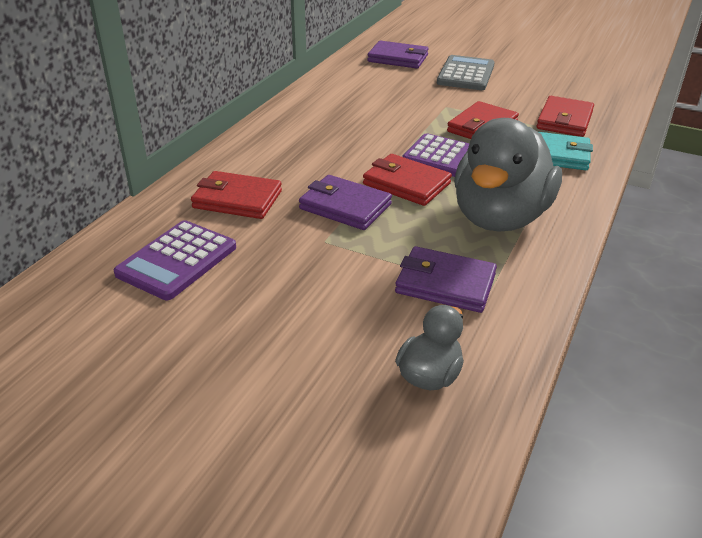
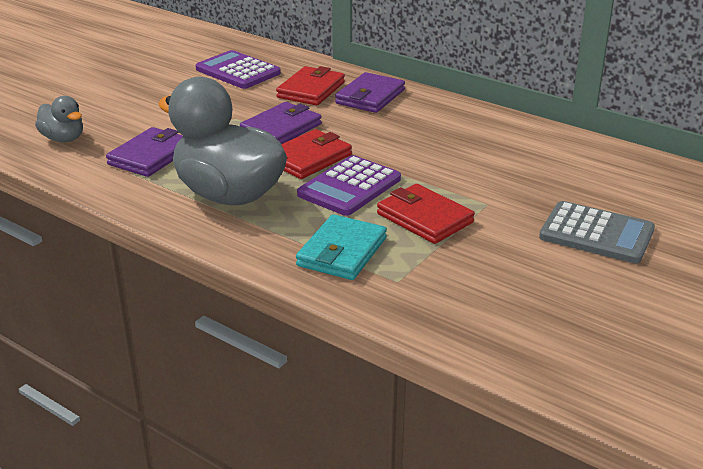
camera: 100 degrees right, 5 degrees down
(398, 58) = (649, 190): purple wallet -> purple wallet (370, 97)
(564, 120) = (435, 283): red wallet -> none

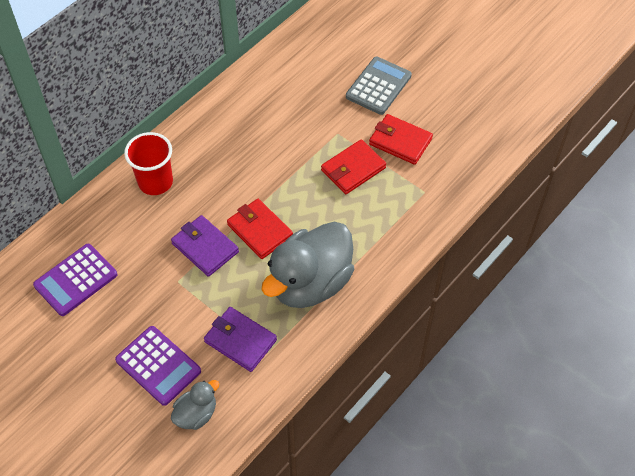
camera: 85 degrees left, 25 degrees up
(311, 90) = (132, 223): red wallet -> red wallet (400, 141)
(342, 252) = (391, 218): turquoise wallet -> none
(349, 187) = (306, 207): purple calculator -> purple calculator (158, 365)
(370, 97) = (155, 182): purple wallet -> red cup

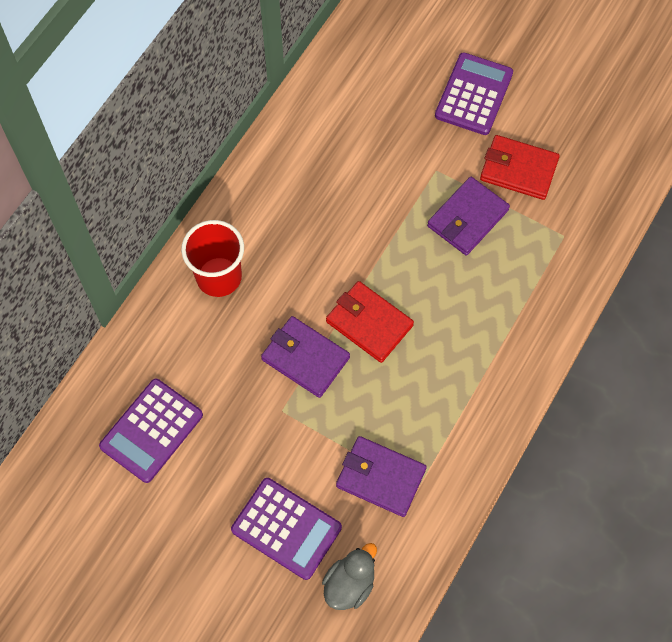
camera: 10 degrees left, 10 degrees up
(310, 283) = (449, 385): grey duck -> none
(353, 169) = (467, 218): red wallet -> purple wallet
(378, 86) = (473, 94): grey calculator -> purple calculator

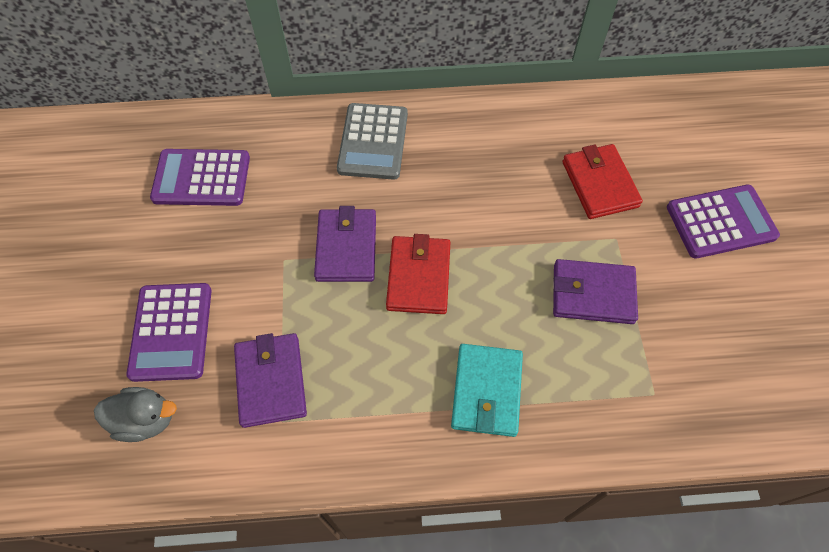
camera: 55 degrees right, 5 degrees down
(219, 277) = (373, 142): red cup -> grey calculator
(490, 338) = (486, 391): none -> turquoise wallet
(518, 170) = (684, 307): red wallet -> red wallet (599, 184)

